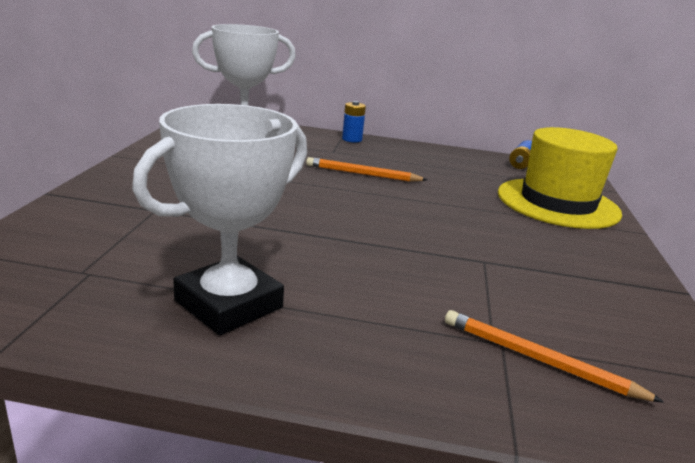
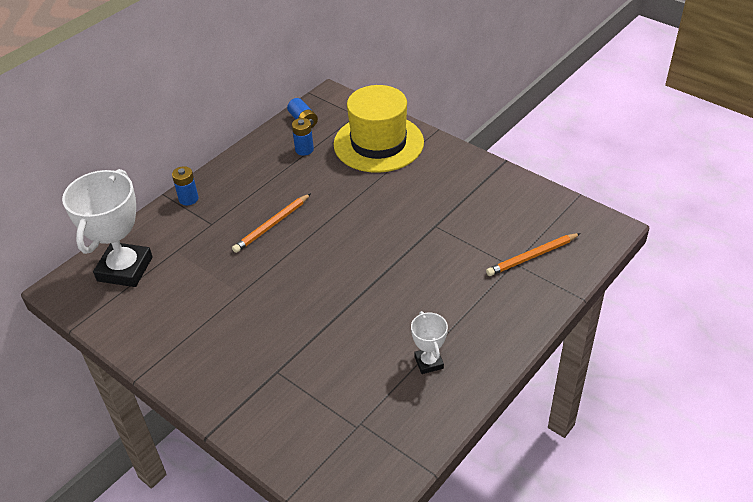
camera: 55 degrees left, 20 degrees up
(228, 304) = (428, 362): white trophy -> white trophy, size x0.49
(484, 171) = (304, 149): none -> blue battery

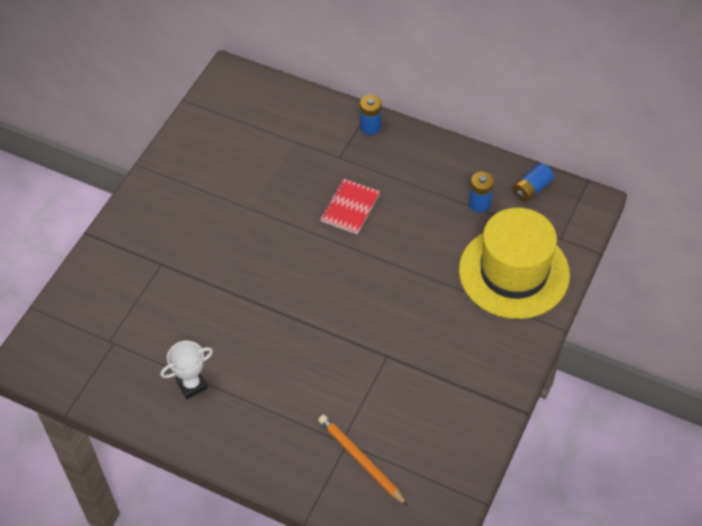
camera: 75 degrees right, 10 degrees up
(125, 269) = (262, 111): white trophy -> none
(272, 225) = (350, 208): orange pencil -> red notebook

